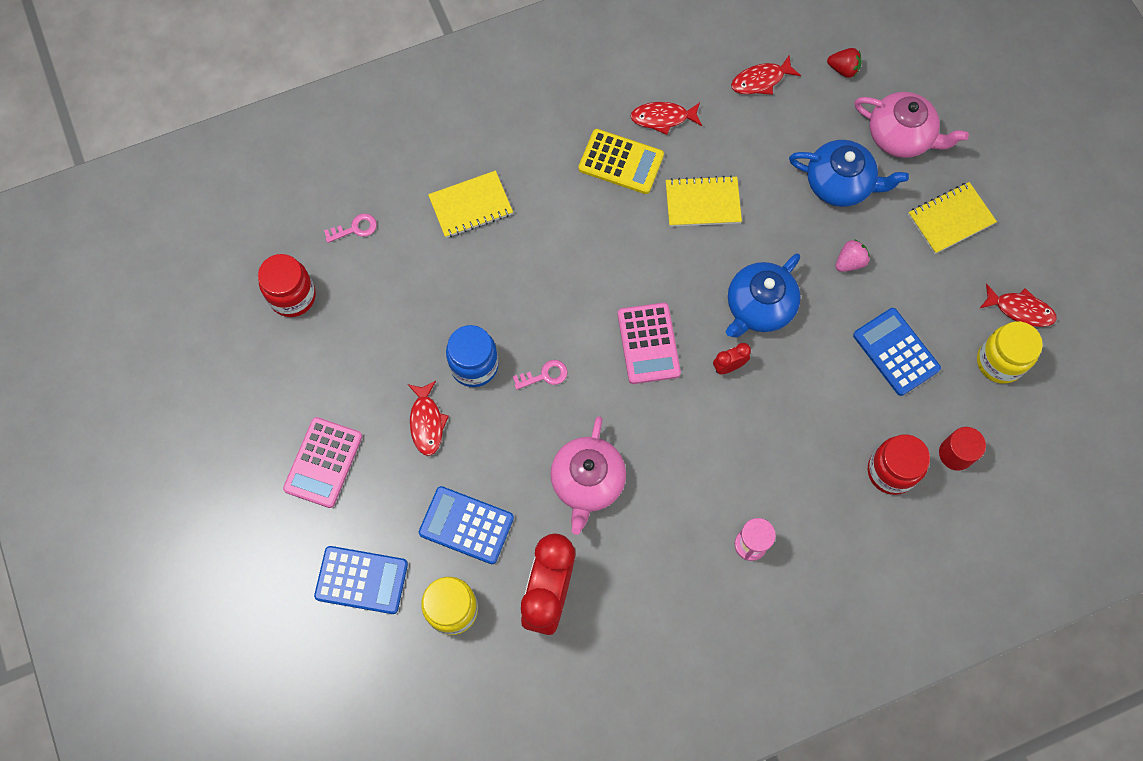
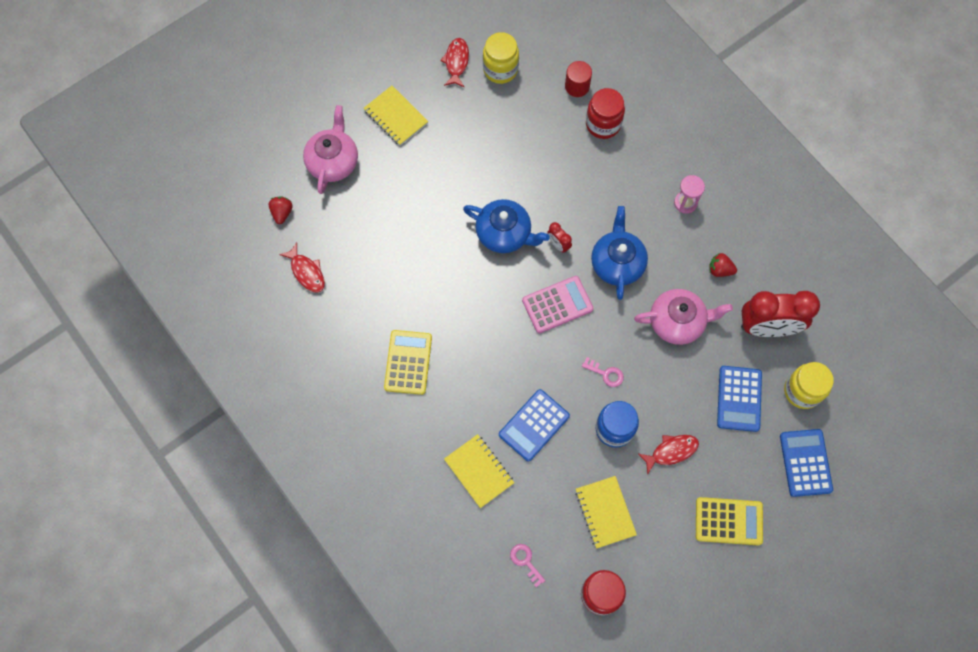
camera: 105 degrees left, 0 degrees up
(323, 462) = (728, 521): pink calculator -> yellow calculator
(545, 375) = (606, 373): pink key -> pink key turned 150 degrees clockwise
(644, 559) = (720, 270): none -> red strawberry
(663, 118) = (359, 339): red fish -> none
(702, 203) = (428, 292): yellow notebook -> yellow notebook (605, 512)
(840, 183) = (385, 197): blue teapot -> blue teapot (617, 263)
(849, 262) = (450, 178): pink strawberry -> none
(896, 352) = (513, 136): blue calculator -> blue calculator (534, 425)

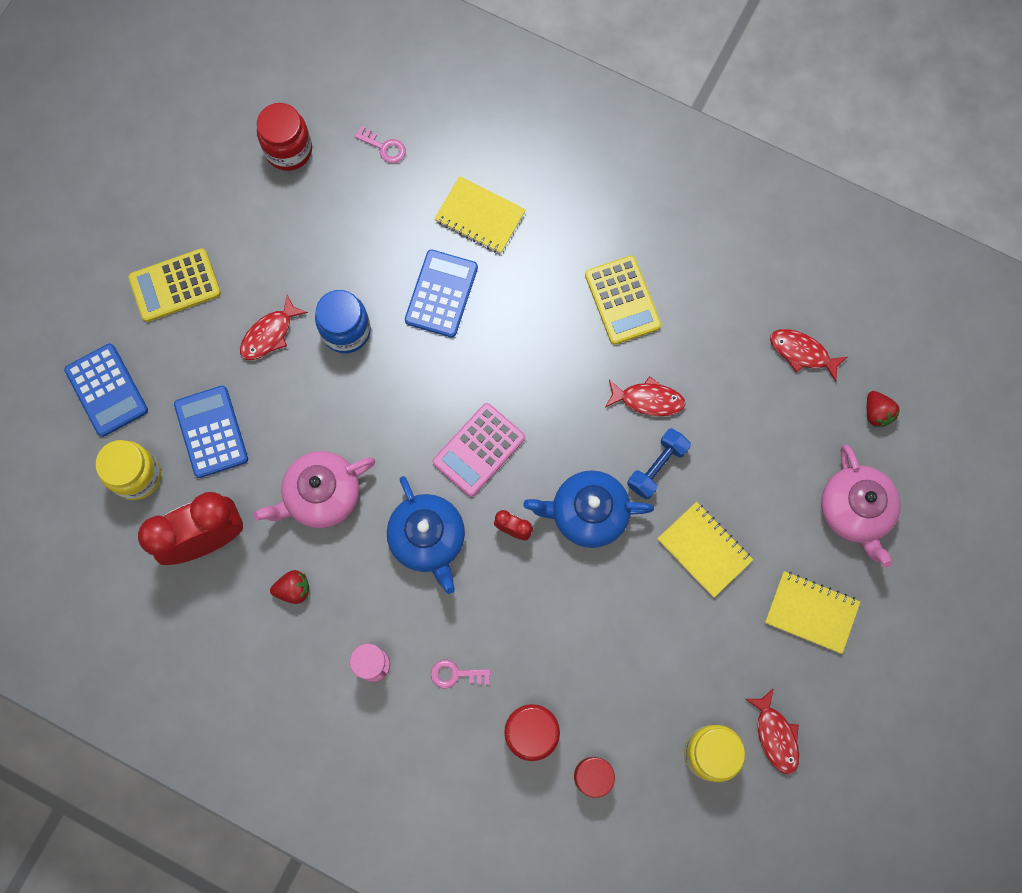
camera: 155 degrees right, 5 degrees up
(427, 287) = (648, 400): none -> red fish
(444, 242) = (657, 467): none -> blue dumbbell
(605, 512) = (319, 235): yellow notebook -> yellow notebook (704, 550)
(606, 373) = (383, 391): pink key -> pink key (455, 674)

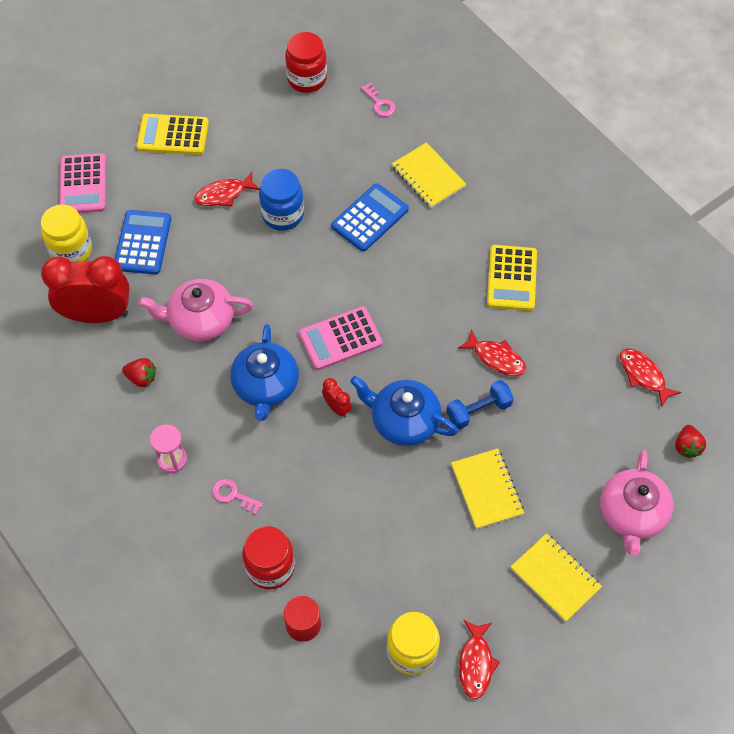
camera: 25 degrees right, 15 degrees down
(107, 390) = (83, 184): blue calculator -> pink calculator

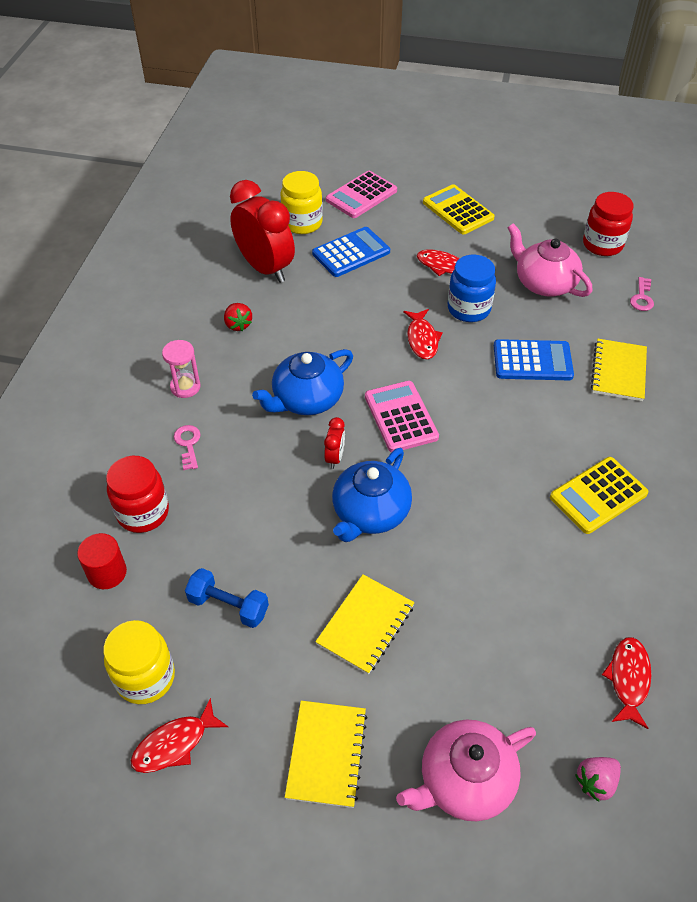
camera: 50 degrees right, 10 degrees down
(200, 320) = (322, 324): pink teapot -> pink teapot (544, 283)
(340, 339) = (400, 417): pink calculator -> pink calculator turned 45 degrees clockwise
(403, 421) = (370, 512): blue teapot -> blue teapot turned 135 degrees counterclockwise
(478, 410) = (439, 562): blue dumbbell -> blue dumbbell (228, 606)
(496, 358) = (506, 539): red fish -> red fish (422, 339)
(687, 446) = (596, 782): red strawberry -> pink strawberry

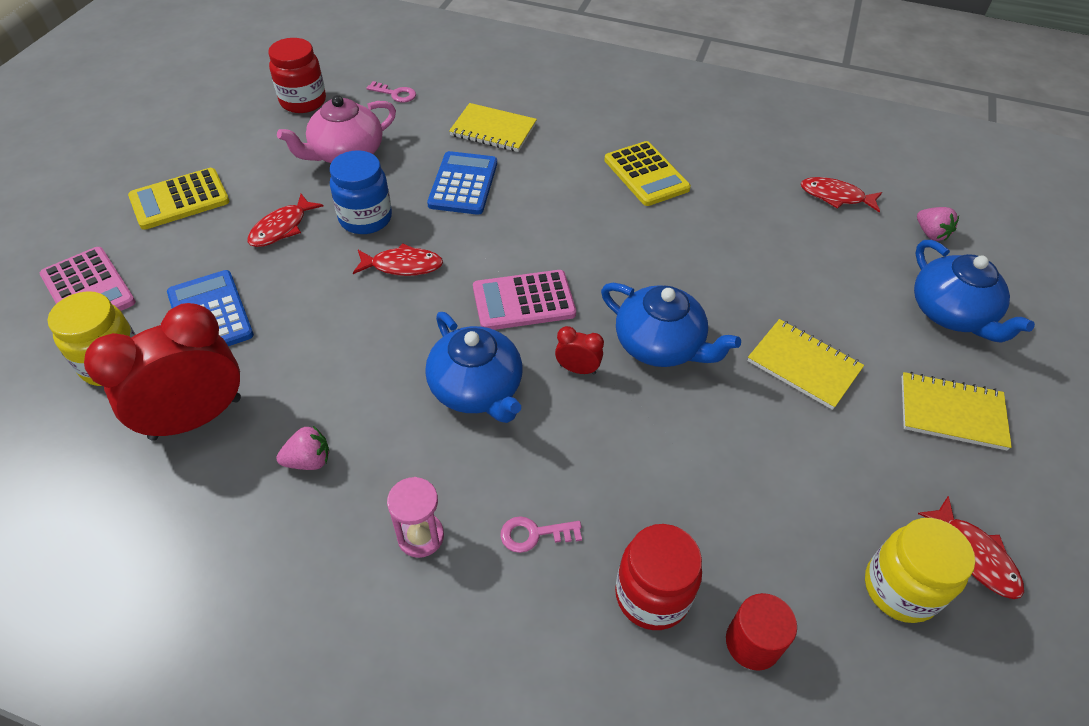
camera: 85 degrees left, 0 degrees up
(228, 606) = (792, 493): blue dumbbell -> none
(238, 325) = (309, 460): red strawberry -> pink strawberry
(464, 780) = (951, 313): pink teapot -> blue teapot

